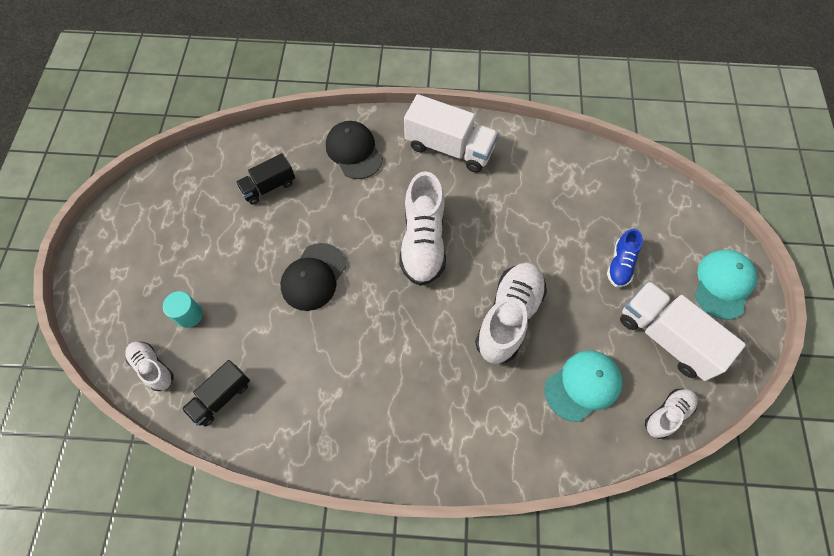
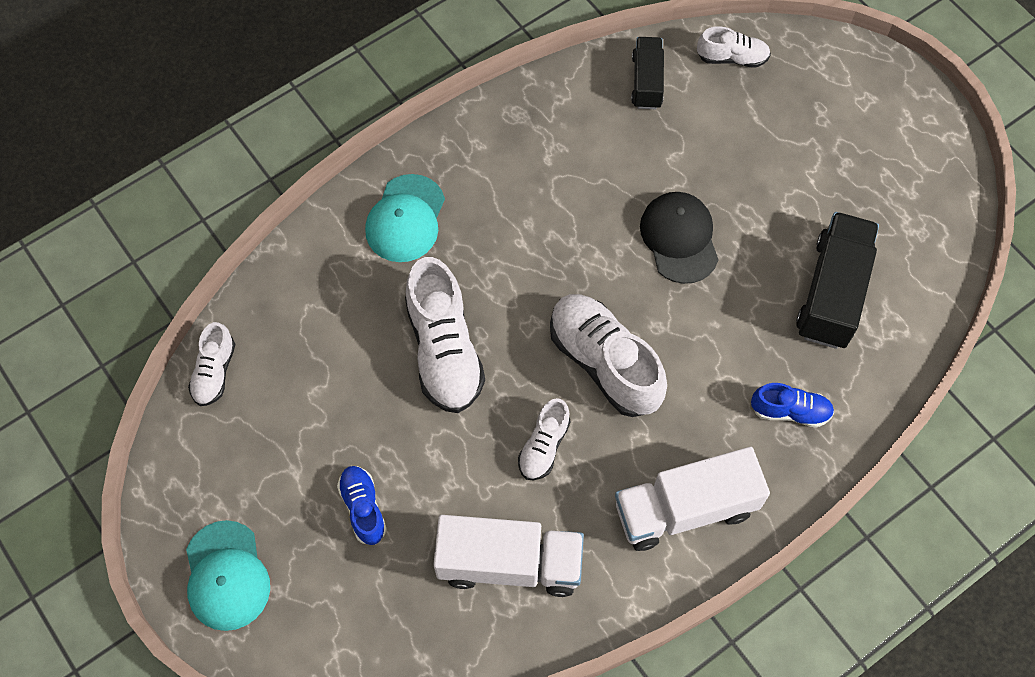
camera: 140 degrees right, 0 degrees up
(189, 315) = (755, 118): turquoise cylinder -> none
(269, 187) = (832, 292): black truck -> black truck, size x1.67
(354, 151) = (790, 411): black cap -> blue shoe
(494, 224) = (544, 446): none -> white shoe
(583, 385) = (318, 338): turquoise cap -> turquoise cap (405, 219)
(666, 337) = (260, 456): white truck -> white truck (509, 563)

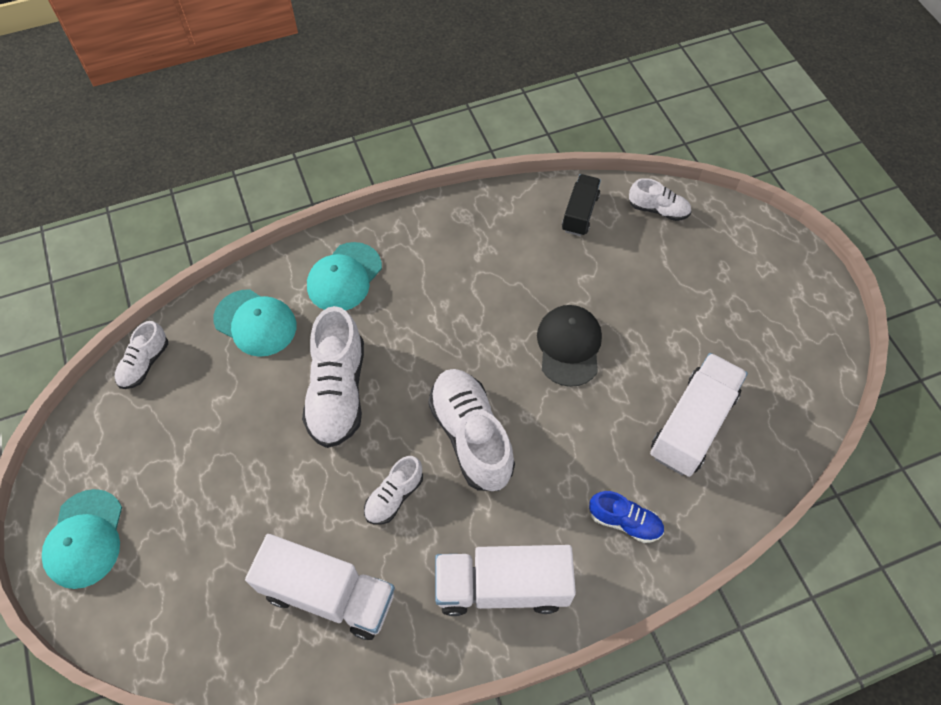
camera: 15 degrees right, 5 degrees down
(323, 295) = (255, 323): none -> turquoise cap
(363, 508) = (221, 510): blue shoe -> none
(832, 292) = (692, 425): black truck -> white truck

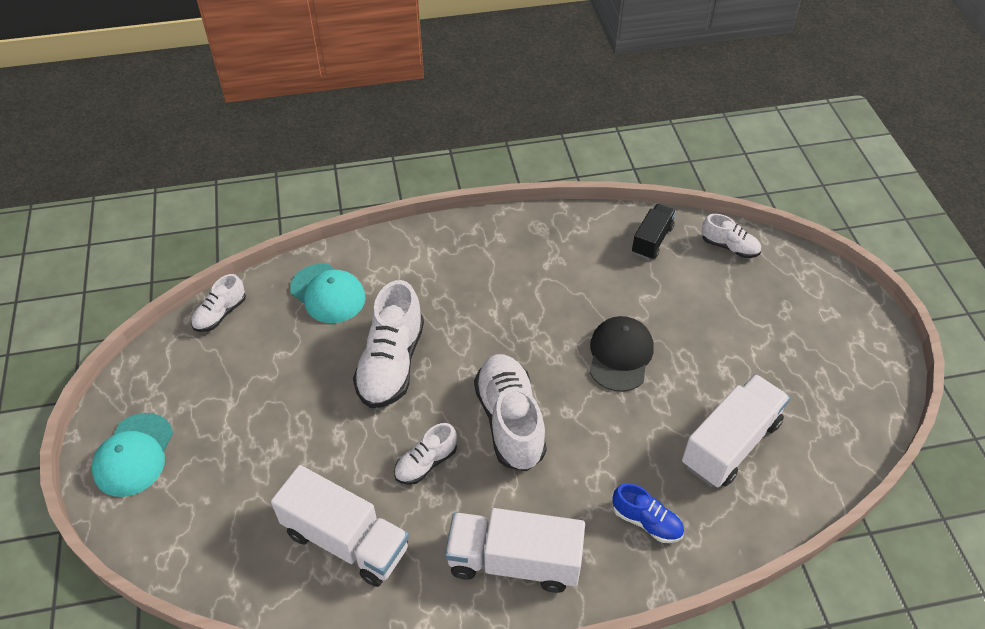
camera: 10 degrees right, 10 degrees down
(344, 277) = (417, 266): turquoise cap -> none

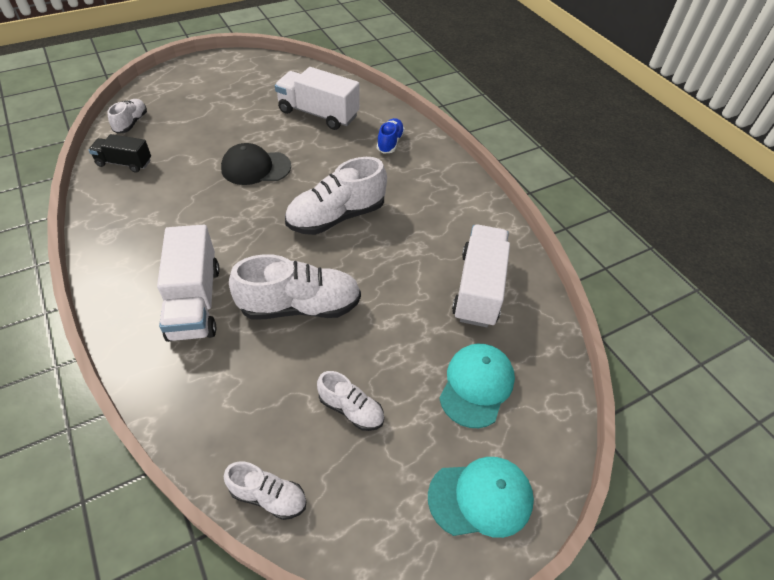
camera: 110 degrees left, 0 degrees up
(328, 294) = (218, 389): turquoise cap -> turquoise cap (476, 385)
(426, 463) = (392, 257): white shoe -> white shoe (351, 409)
(514, 561) = (446, 195): white truck -> white truck (194, 302)

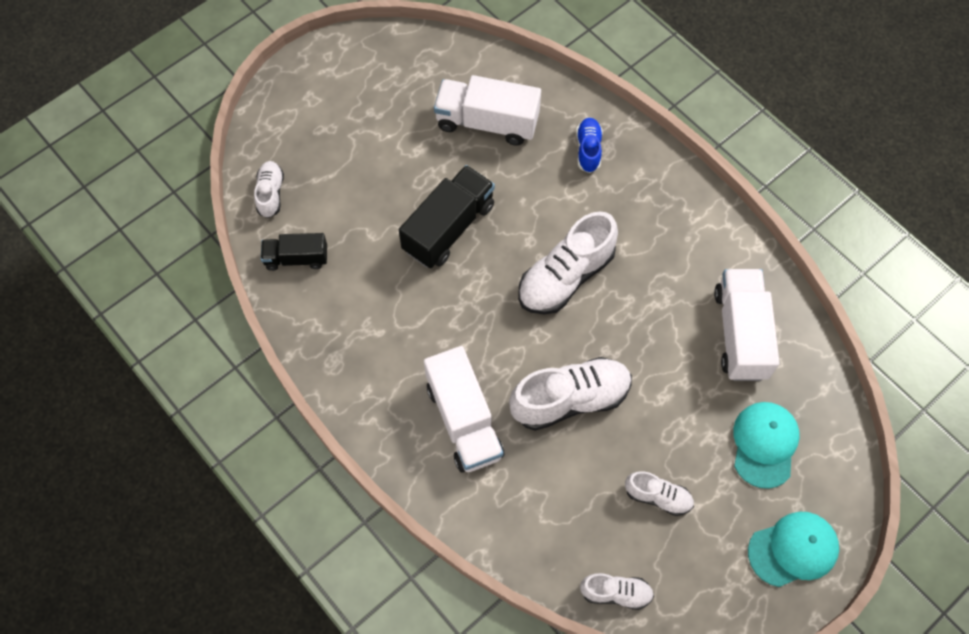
camera: 10 degrees left, 15 degrees up
(255, 167) = (449, 228): black cap -> black truck

